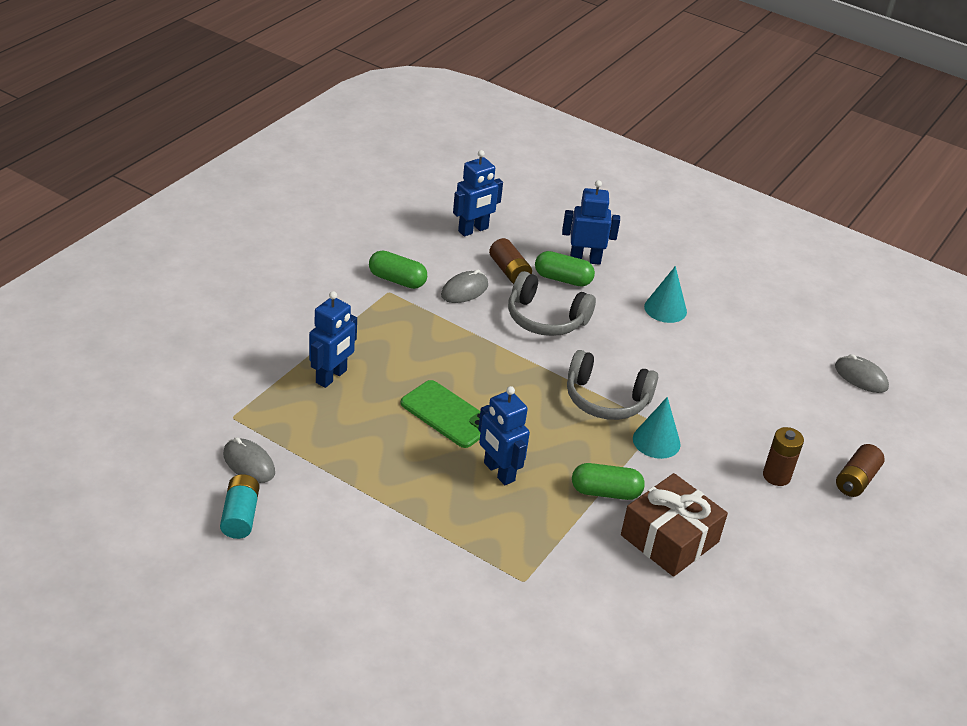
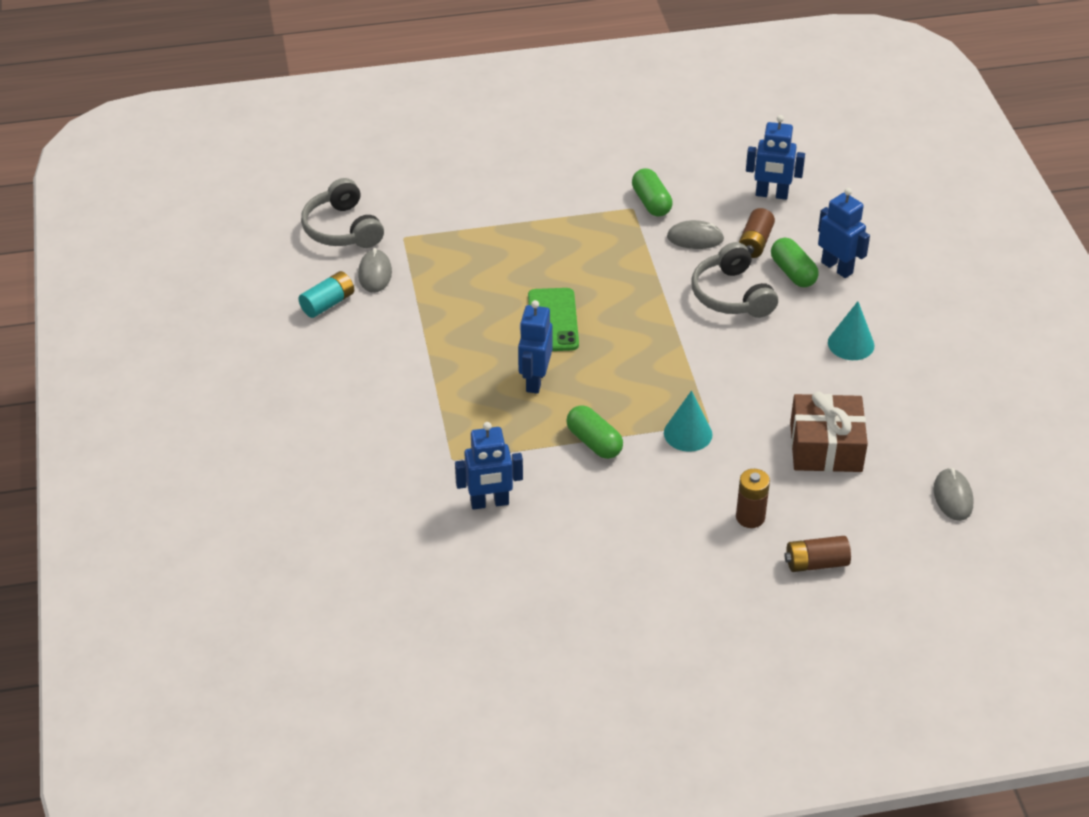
camera: 50 degrees right, 5 degrees up
(331, 377) = (506, 247): blue robot -> blue robot (489, 503)
(606, 399) = (693, 381): grey headphones -> grey headphones (342, 229)
(669, 538) = (596, 502): brown gift -> brown gift (825, 447)

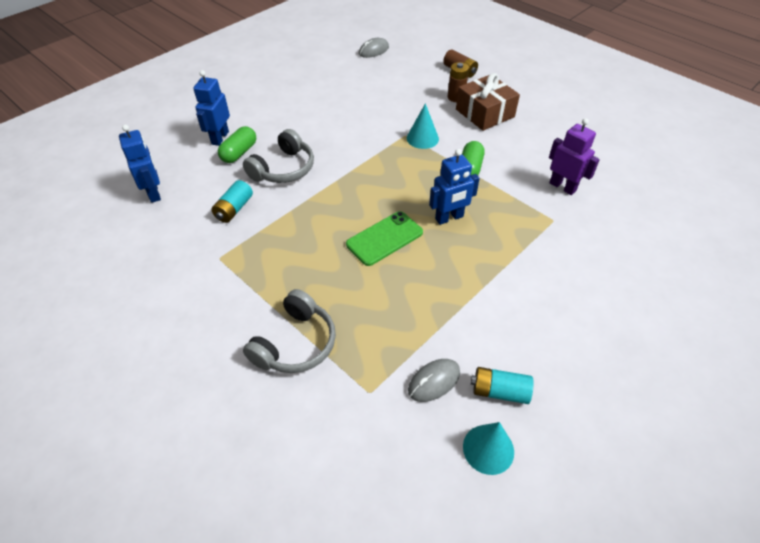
camera: 125 degrees left, 5 degrees up
(342, 229) = (398, 454): grey headphones -> grey headphones (295, 343)
(489, 503) = (562, 187): blue robot -> purple robot
(651, 202) = (205, 250): green capsule -> none
(695, 238) = (234, 209): grey mouse -> turquoise battery
(755, 243) = (218, 180): brown battery -> none
(825, 447) = (380, 92): brown gift -> brown gift (485, 113)
(851, 344) = (289, 110): turquoise cone -> turquoise cone (488, 449)

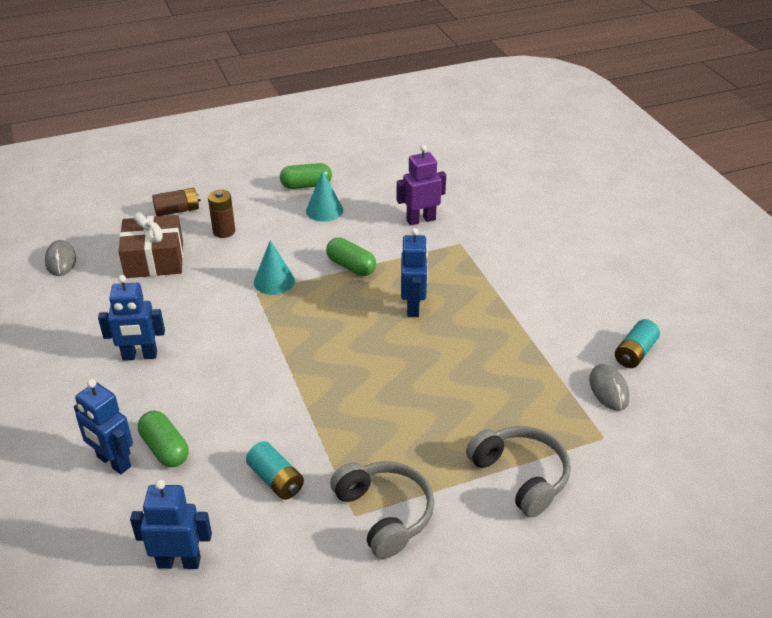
camera: 65 degrees left, 10 degrees down
(283, 169) = (234, 413): grey headphones -> grey headphones (384, 514)
(311, 112) = (140, 356): none -> blue robot
(384, 238) = (412, 363): green phone -> none
(485, 113) = (270, 222): brown gift -> brown gift (154, 259)
(488, 449) = (687, 381): turquoise cone -> turquoise cone (324, 210)
(544, 113) = (306, 185): none -> green capsule

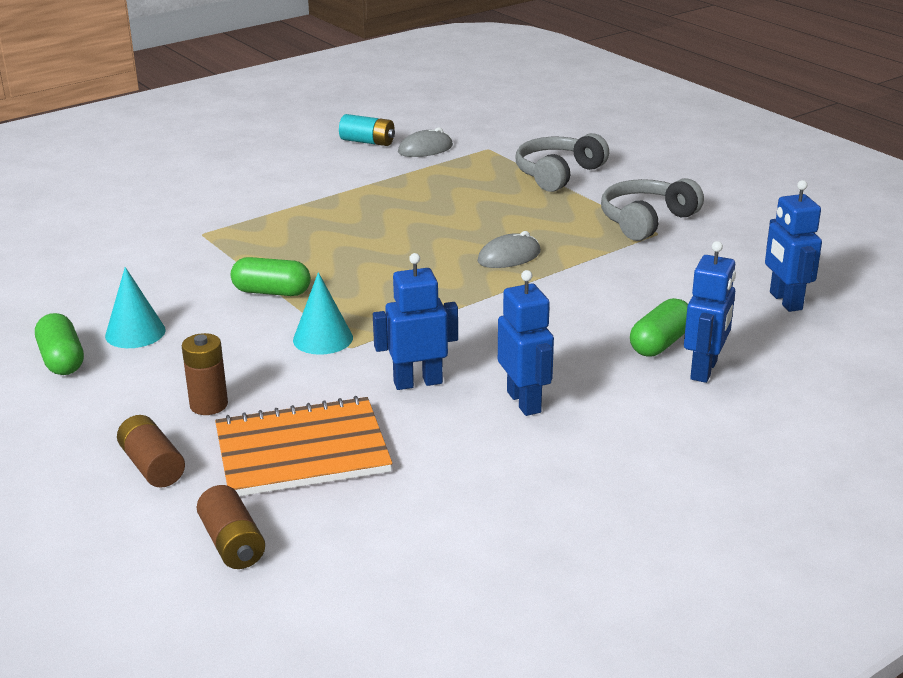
camera: 105 degrees left, 10 degrees down
(61, 260) = (336, 550): grey mouse -> grey mouse (509, 257)
(93, 230) = (232, 544): none -> brown battery
(154, 259) = (302, 451): brown gift -> orange notebook
(276, 480) = (650, 274): turquoise battery -> none
(351, 266) = (272, 292): green capsule -> green capsule turned 75 degrees clockwise
(413, 307) = (340, 244): blue robot -> blue robot (418, 382)
(421, 220) = (151, 262): purple robot -> none

